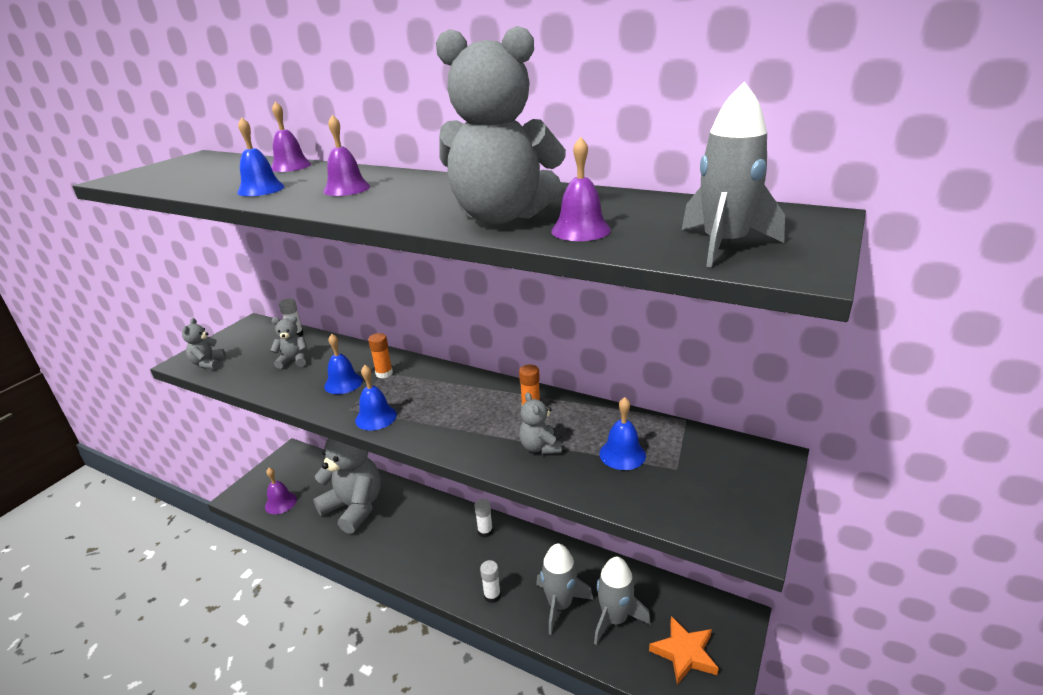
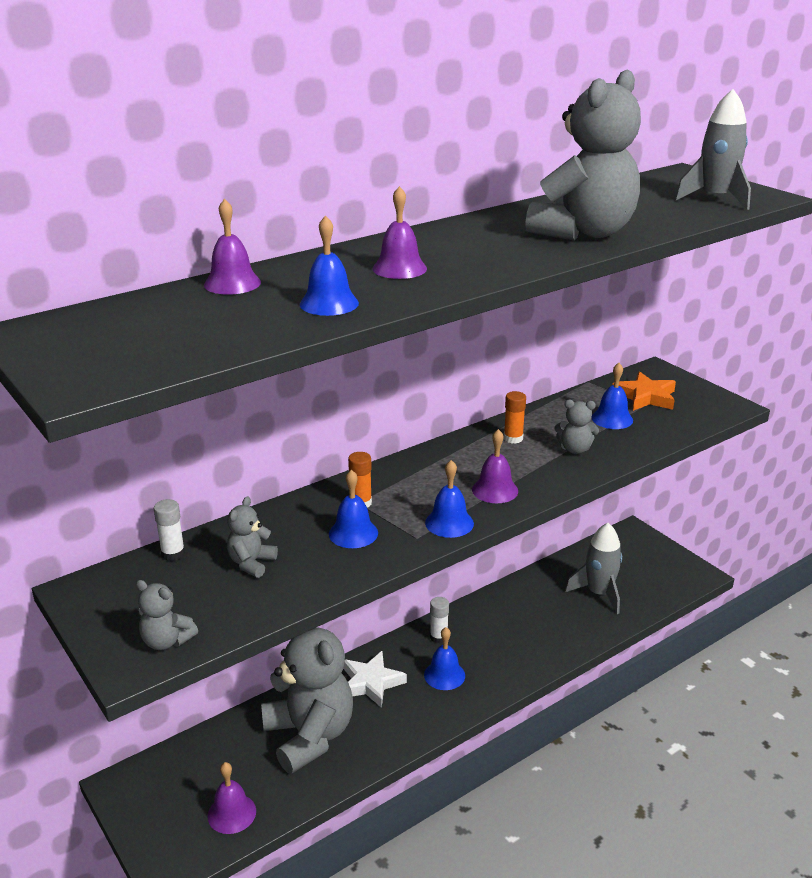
camera: 65 degrees left, 0 degrees up
(354, 507) = (309, 736): grey teddy bear -> grey teddy bear turned 90 degrees clockwise
(417, 515) = (371, 683): none -> white star
(444, 551) = (444, 675): none -> blue bell
(492, 595) = (527, 658): white glue stick -> none
(560, 605) = (565, 618): grey rocket -> none
(580, 230) = (646, 220): purple bell -> purple bell (495, 490)
(684, 653) = (650, 571): orange star -> orange star (645, 397)

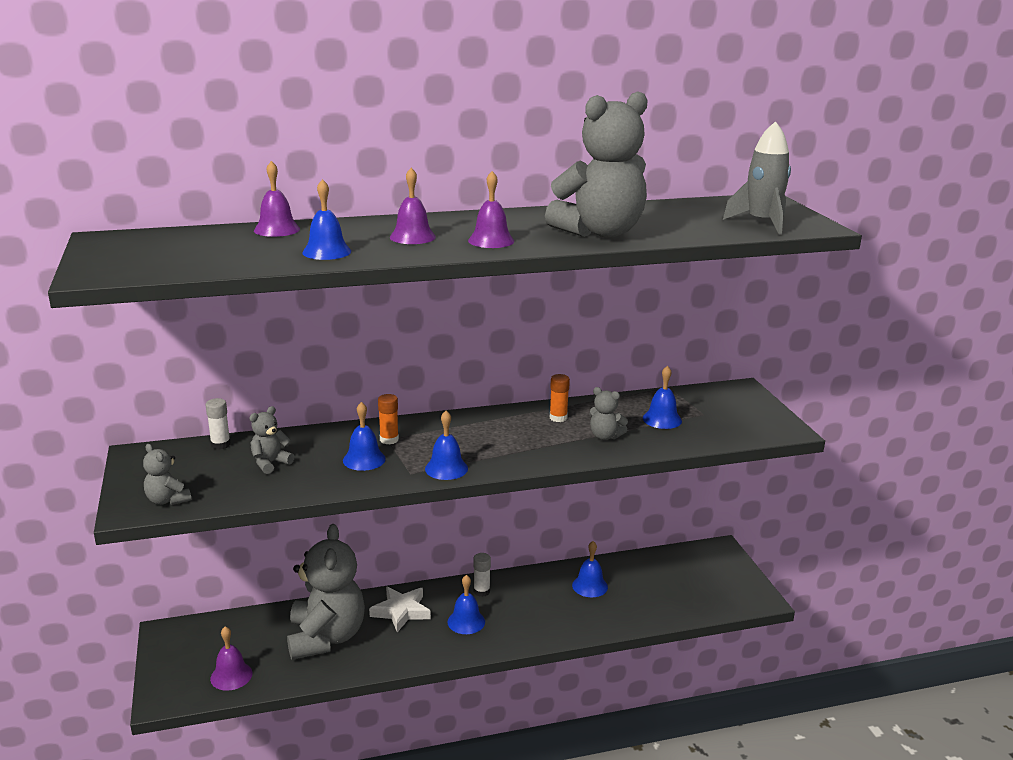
camera: 20 degrees right, 5 degrees down
(495, 490) = (506, 453): purple bell -> purple bell (491, 240)
(539, 602) = (590, 586): none -> blue bell
(598, 593) = (650, 592): grey rocket -> none
(645, 397) = (710, 408): orange star -> none

